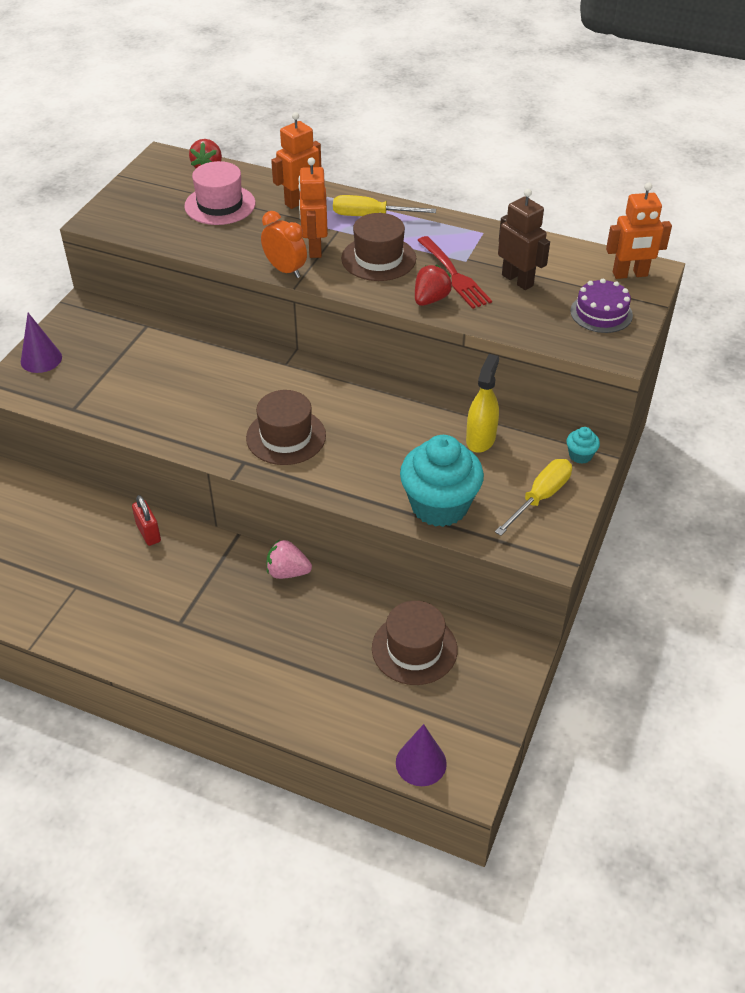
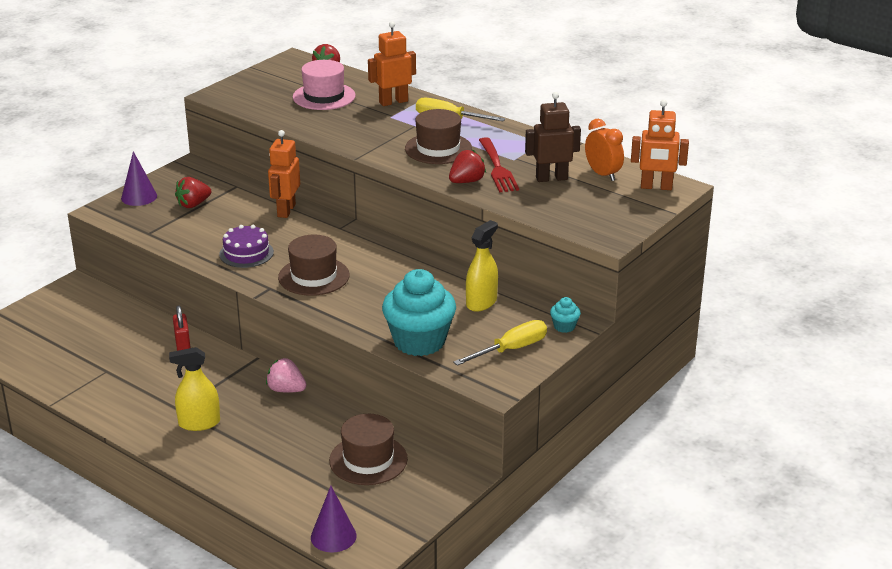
camera: 15 degrees right, 15 degrees down
(108, 359) = (193, 204): none -> red strawberry
(210, 638) = (199, 423): none -> yellow spray bottle
(285, 270) = (354, 146): orange clock -> orange clock (602, 174)
(314, 248) = (387, 135): orange robot -> orange robot (286, 210)
(517, 280) = (551, 178): brown robot -> brown robot turned 75 degrees counterclockwise
(601, 313) = (612, 210): purple cake -> purple cake (246, 253)

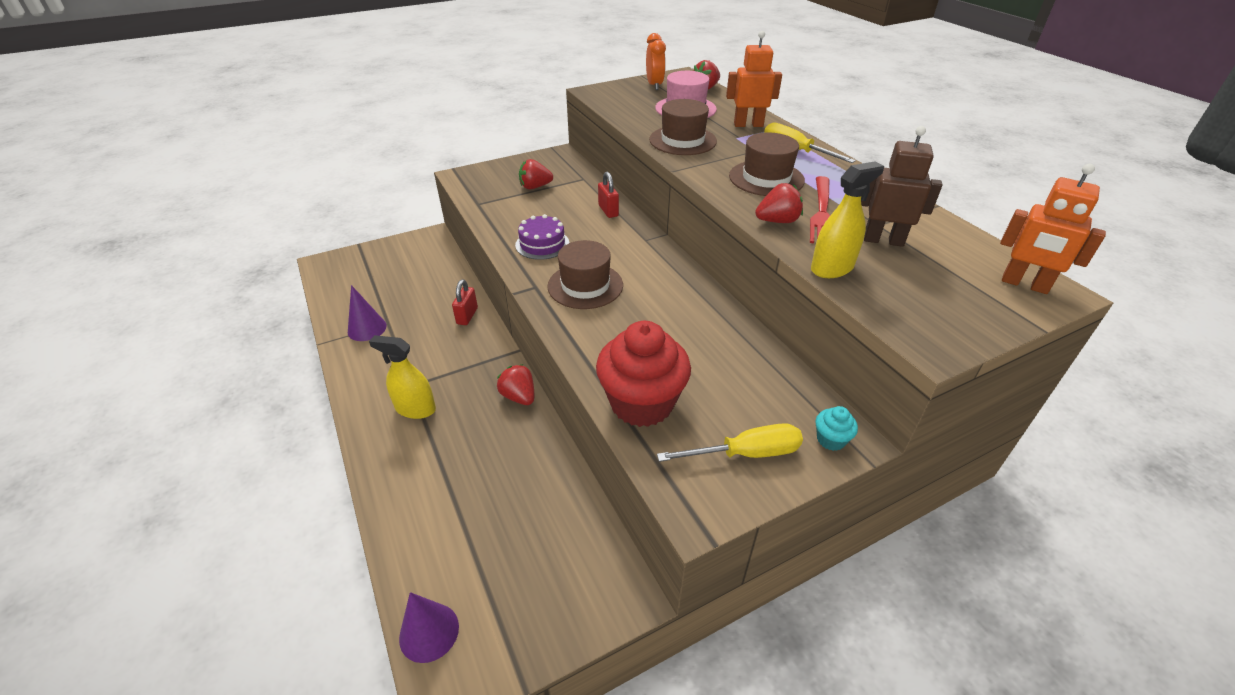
camera: 25 degrees right, 10 degrees up
(139, 197) = (498, 170): purple cone -> purple cone (367, 328)
(286, 210) = (608, 211): orange robot -> red padlock
(286, 390) = (519, 396): pink strawberry -> red strawberry
(368, 460) = (539, 523): brown hat -> brown hat (682, 140)
(419, 341) = (642, 403): turquoise cupcake -> red cupcake
(481, 302) = (742, 370): yellow spray bottle -> yellow spray bottle (832, 268)
(602, 174) = (952, 250): orange clock -> orange clock (654, 85)

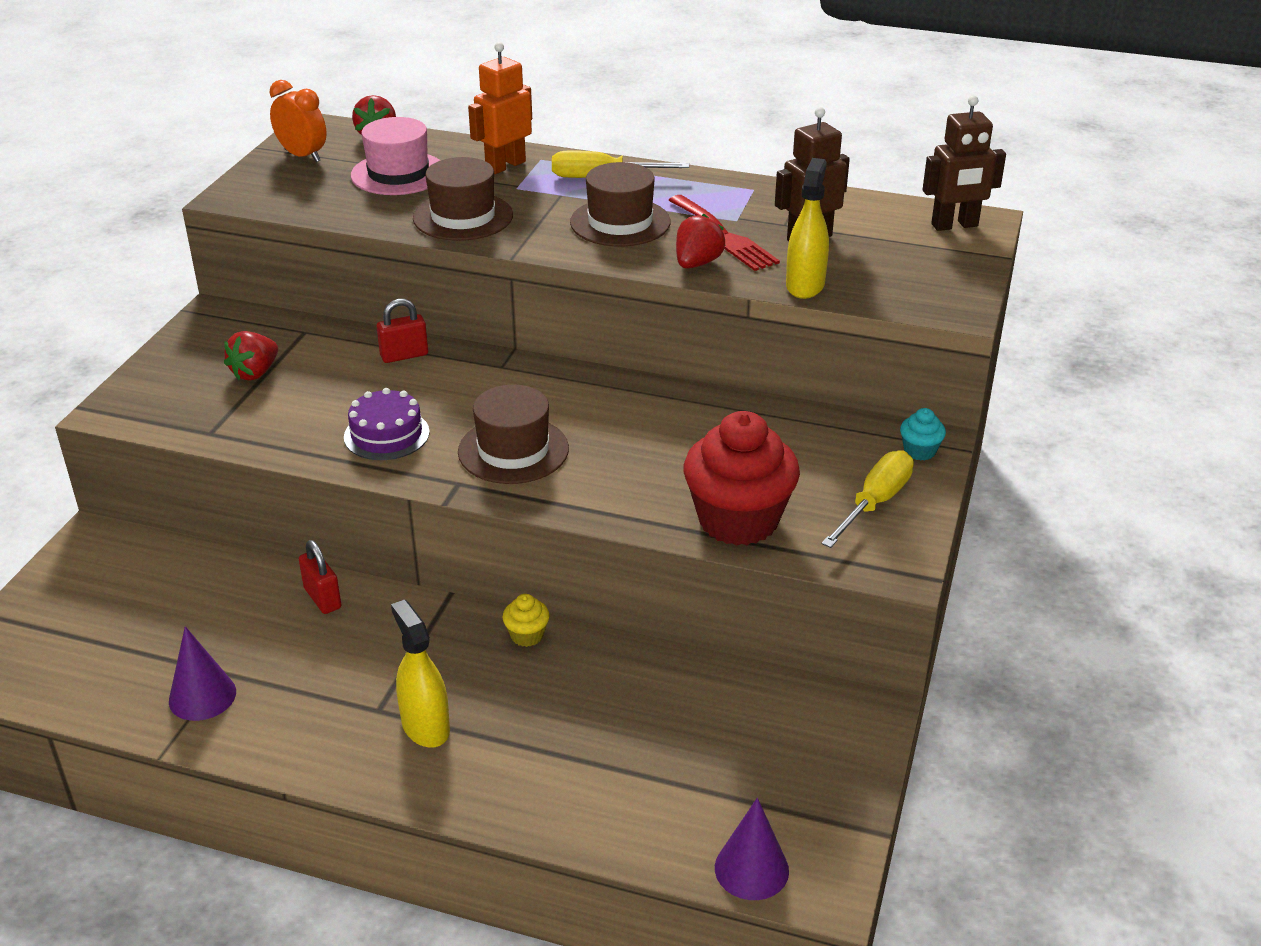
camera: 45 degrees left, 5 degrees down
(415, 409) = (425, 726): yellow spray bottle -> yellow spray bottle turned 90 degrees clockwise
(519, 396) = (527, 635): red strawberry -> yellow cupcake
(608, 211) = (404, 355): red padlock -> red padlock turned 45 degrees counterclockwise
(1024, 284) = (954, 225): orange robot -> brown robot

